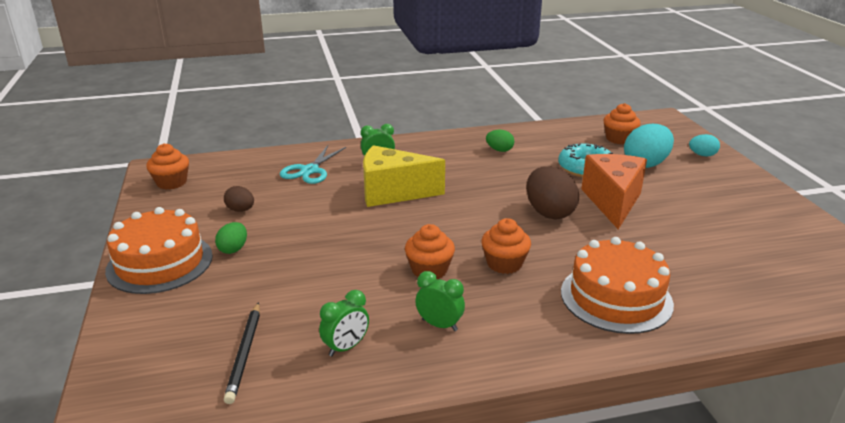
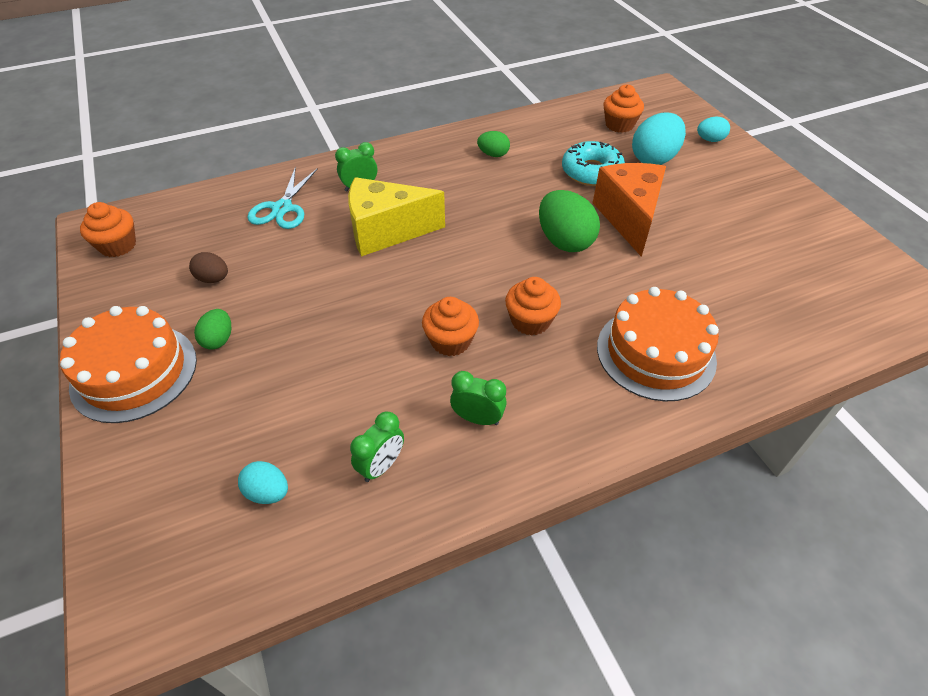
camera: 10 degrees left, 20 degrees up
(244, 353) = (268, 492): black pencil -> turquoise egg
(549, 213) = (564, 241): brown egg -> green egg

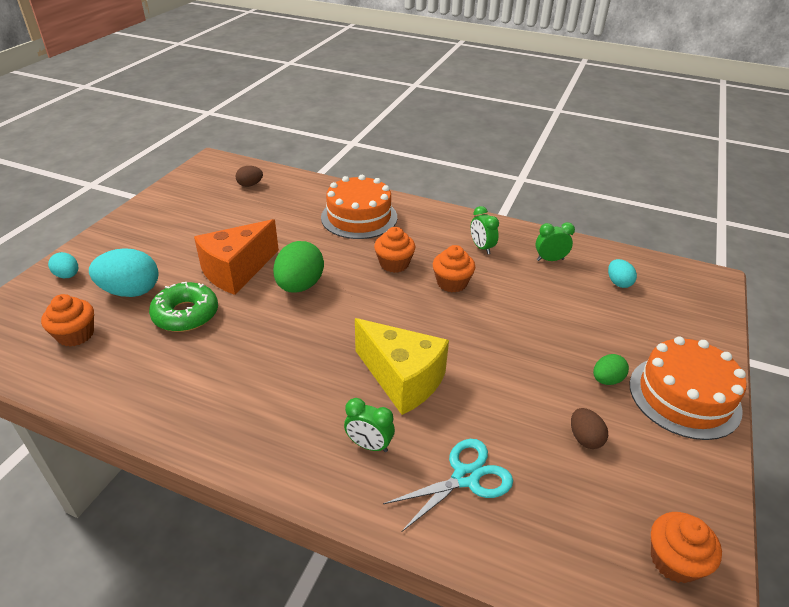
camera: 135 degrees left, 10 degrees down
(493, 154) = (213, 387): green egg -> none
(591, 172) = (186, 314): turquoise donut -> green donut
(824, 304) = (250, 185): none -> brown egg

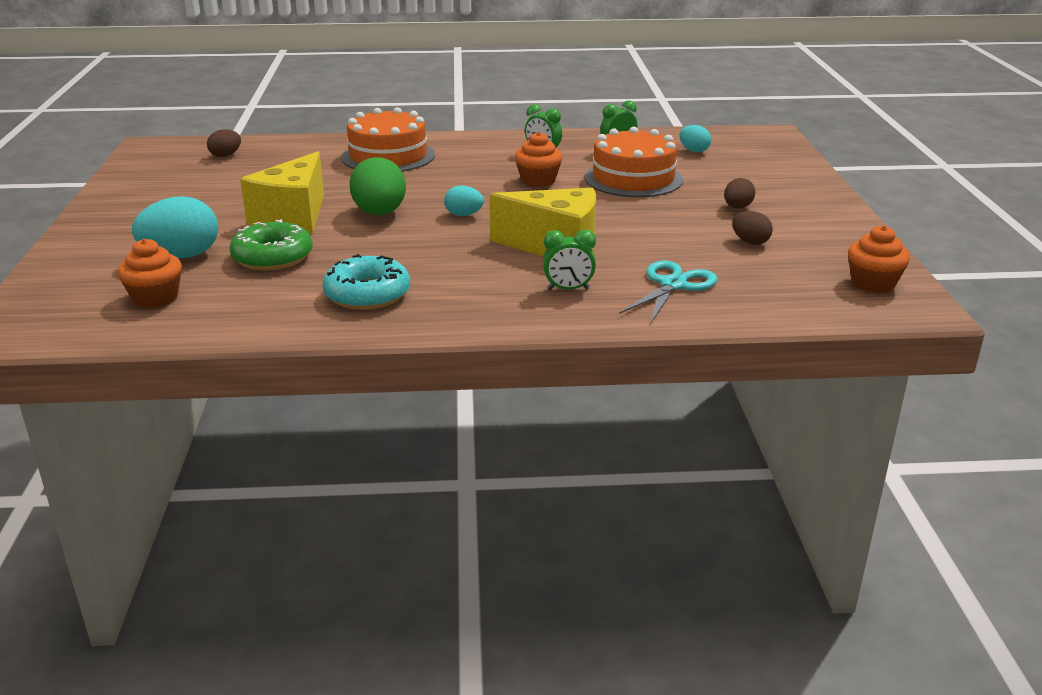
camera: 25 degrees left, 10 degrees down
(68, 275) = (80, 262): turquoise egg -> turquoise egg (464, 215)
(212, 387) = (367, 294): none -> turquoise donut
(237, 271) = (293, 218): orange cheese -> yellow cheese
(394, 264) = (464, 180): orange cupcake -> none
(606, 380) = (737, 207): green egg -> brown egg
(684, 396) = (807, 202): orange cake -> orange cake (633, 178)

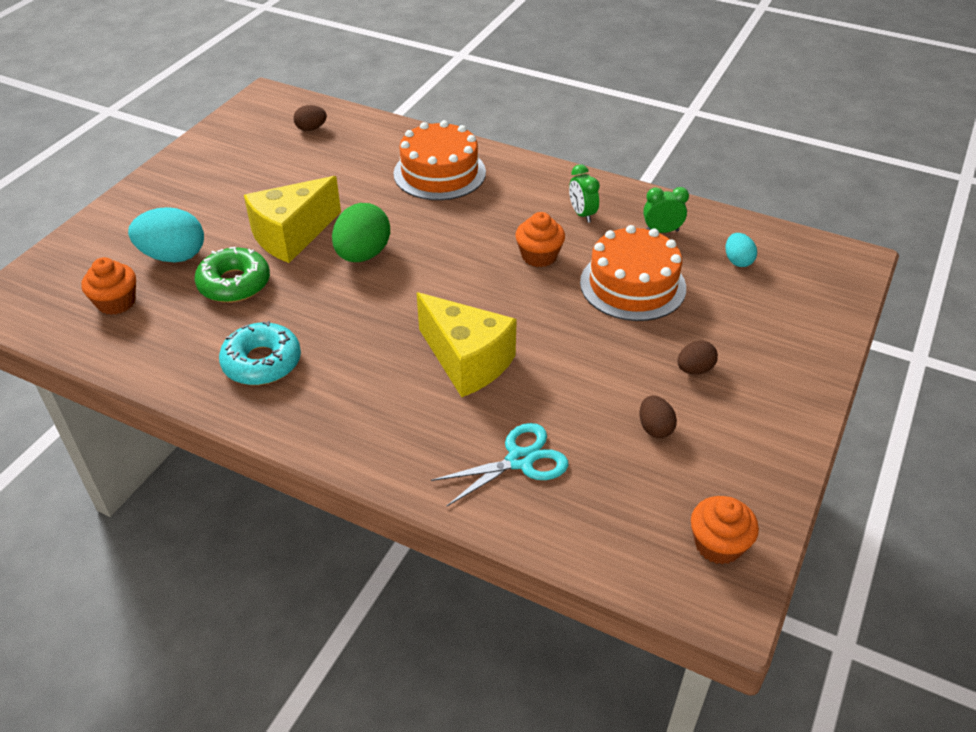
camera: 30 degrees right, 15 degrees up
(464, 215) = (429, 283): turquoise egg -> none
(568, 289) = (423, 425): green clock -> none

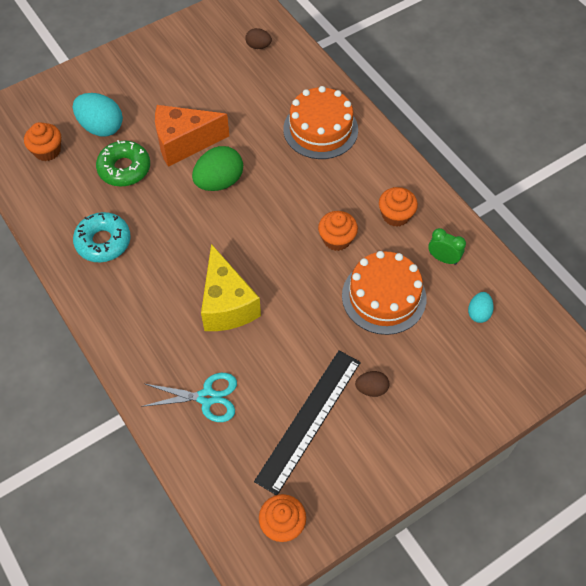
camera: 30 degrees right, 15 degrees up
(292, 236) = (184, 143): yellow cheese -> orange cheese
(582, 214) = (396, 215): green clock -> orange cupcake
(655, 428) = (309, 420): brown egg -> black ruler

